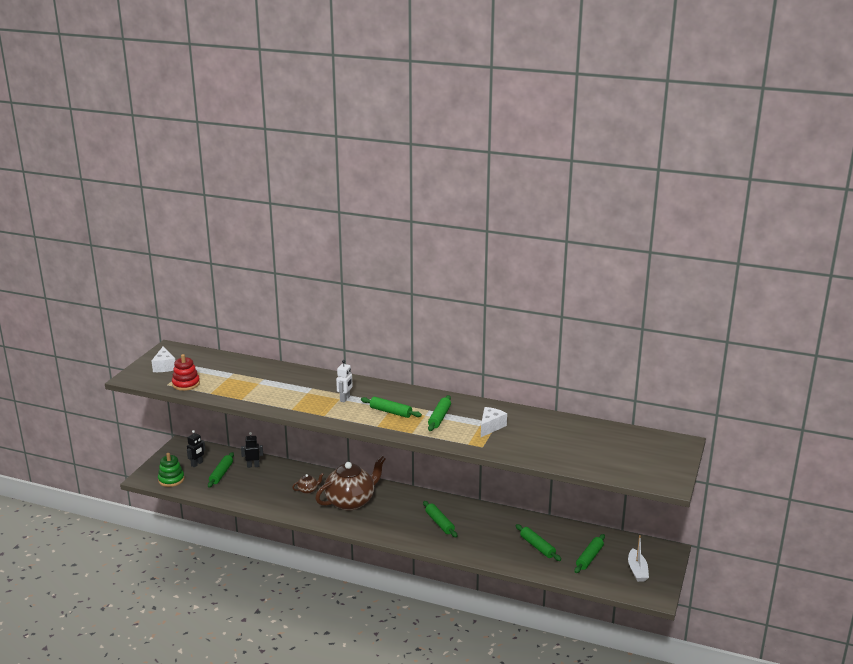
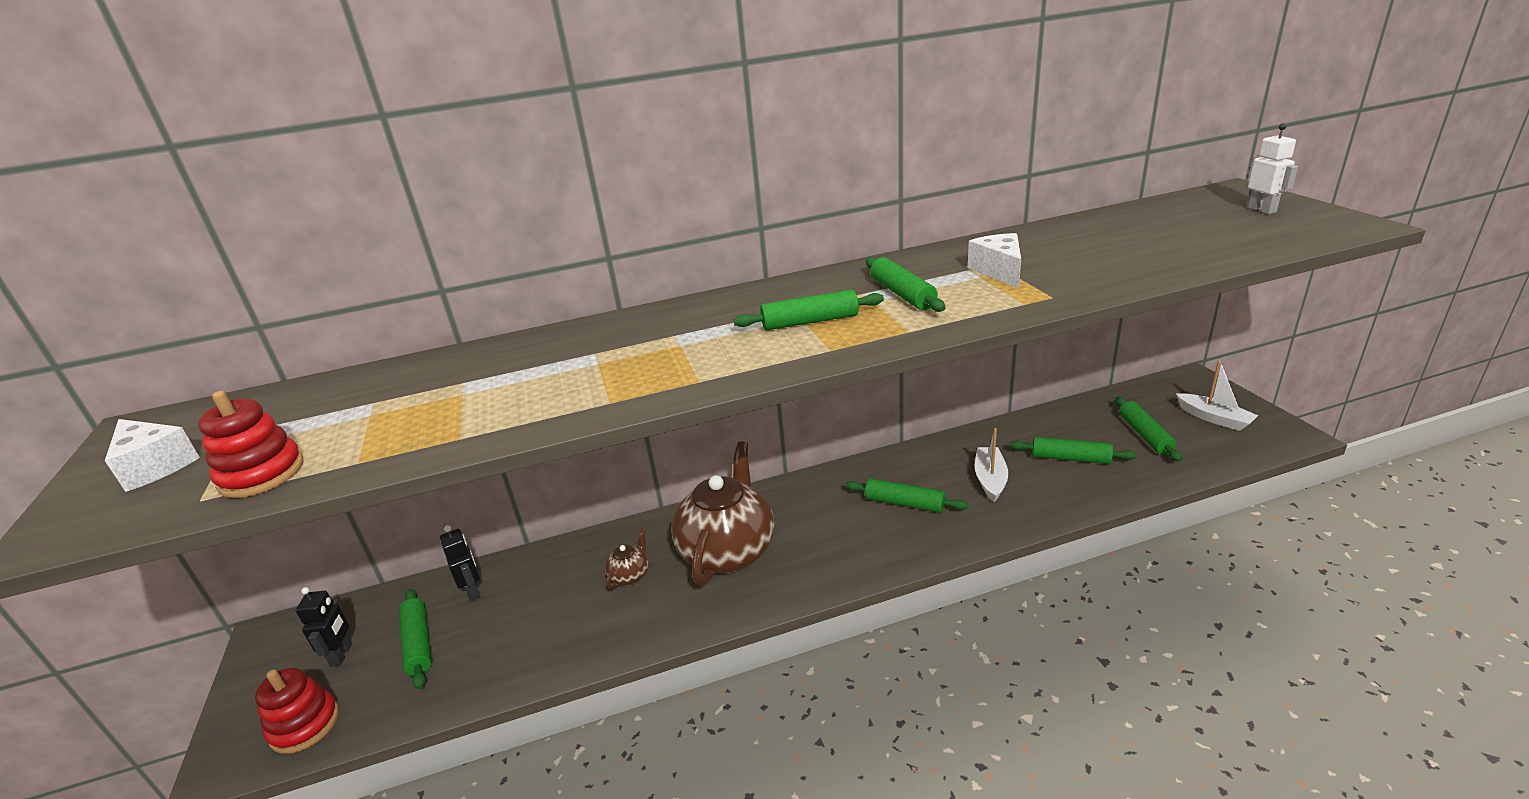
camera: 35 degrees left, 5 degrees up
(171, 479) = (304, 725): green stacking toy -> red stacking toy
(253, 466) = (473, 591): black robot -> black robot turned 105 degrees clockwise
(345, 399) = (691, 340): white robot -> white robot (1262, 210)
(488, 534) = (990, 479): none -> white boat

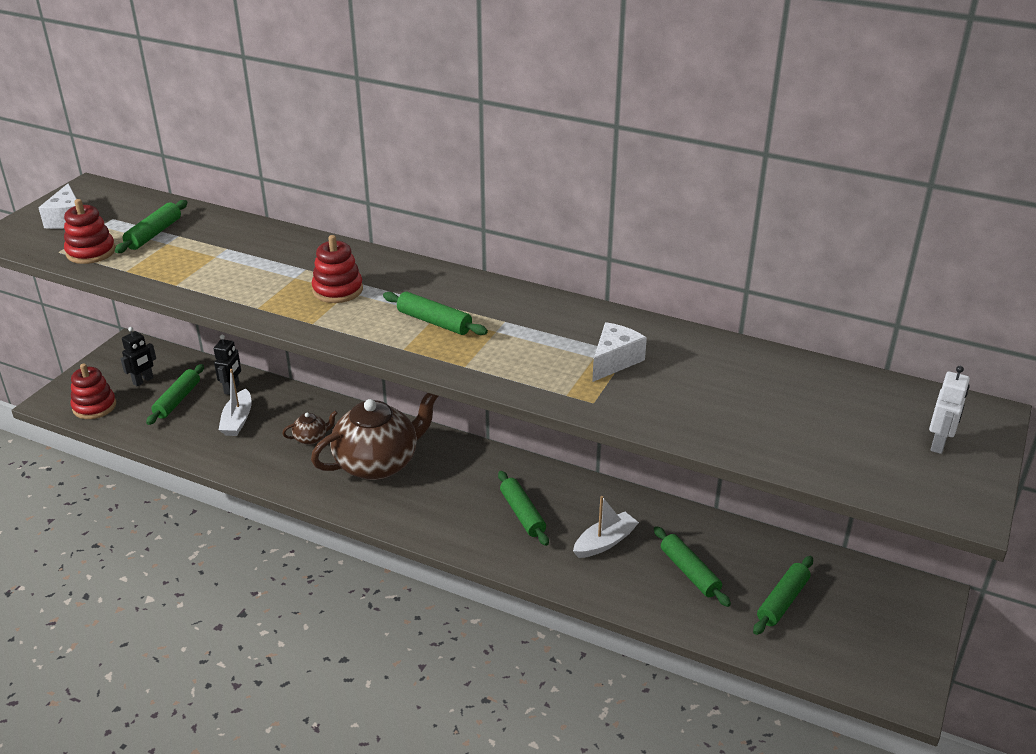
camera: 40 degrees right, 5 degrees up
(666, 349) = (338, 290): none -> red stacking toy
(902, 294) = (521, 337): green rolling pin -> green rolling pin (154, 234)
(1214, 418) = (870, 634): white boat -> white boat (237, 420)

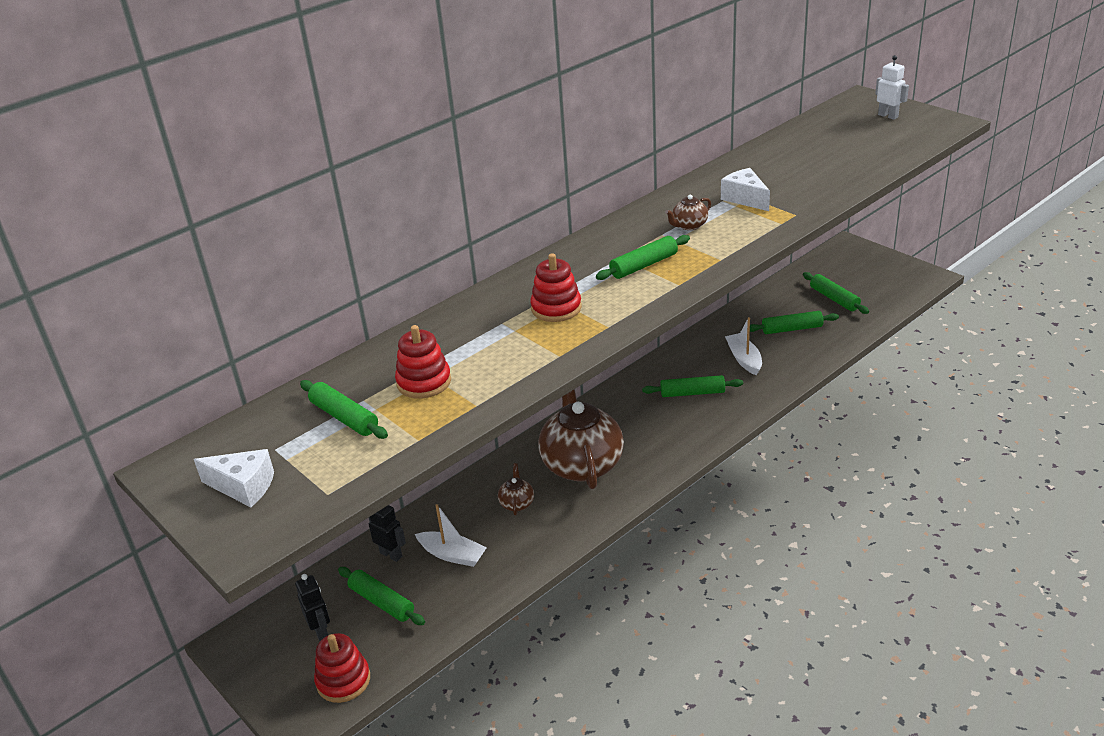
camera: 65 degrees left, 0 degrees up
(91, 252) = (351, 466): red stacking toy -> red stacking toy (424, 382)
(531, 334) = (689, 225): none -> brown teapot

